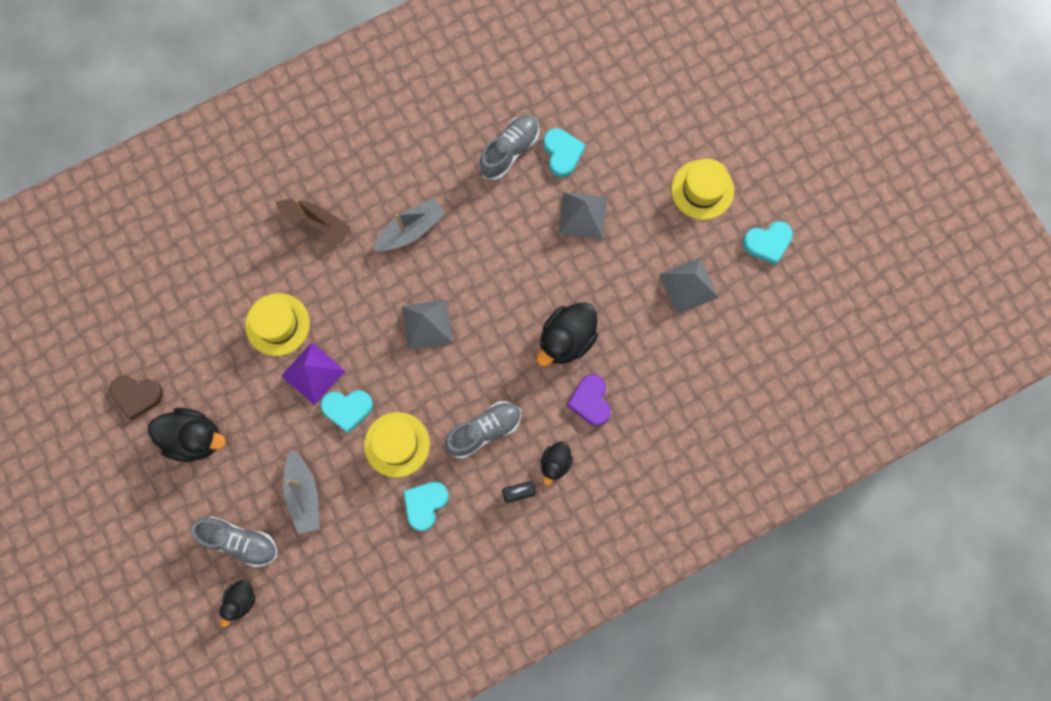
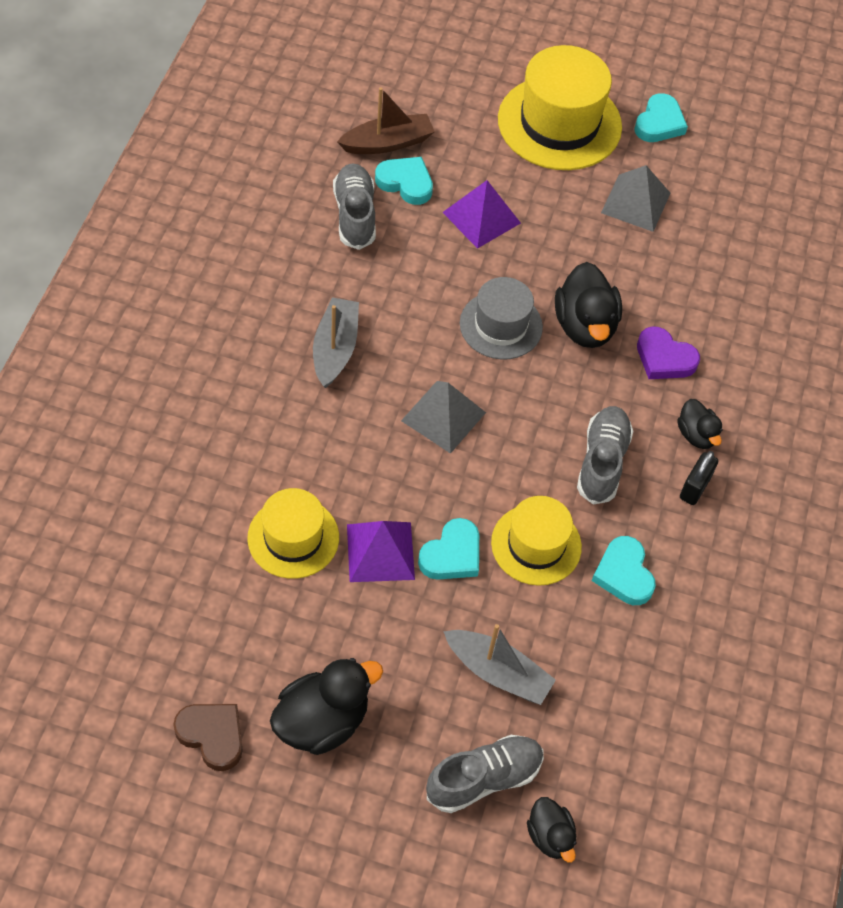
camera: 50 degrees left, 20 degrees down
(137, 396) = (212, 736): brown heart -> brown heart turned 105 degrees counterclockwise
(316, 224) = (233, 417): brown boat -> brown boat (387, 143)
(518, 296) = (501, 325): none -> grey hat
(583, 215) = (481, 217): grey pyramid -> purple pyramid
(702, 189) = (559, 123): yellow hat -> yellow hat, size x1.64

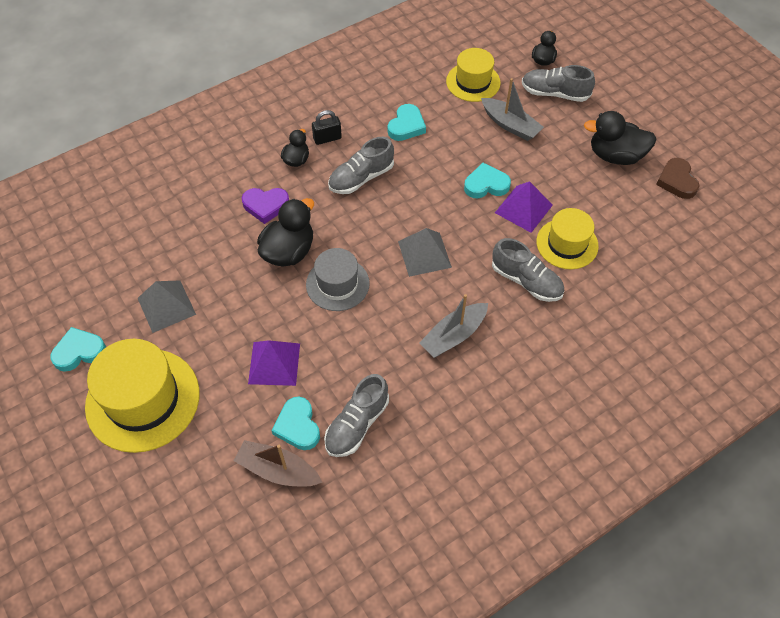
camera: 135 degrees left, 0 degrees up
(306, 458) = (526, 281): none -> grey shoe
(498, 672) = (510, 125): grey boat -> grey boat turned 150 degrees clockwise
(536, 545) = (437, 163): yellow hat -> yellow hat (473, 82)
(664, 358) = (266, 206): purple heart -> purple heart turned 105 degrees clockwise

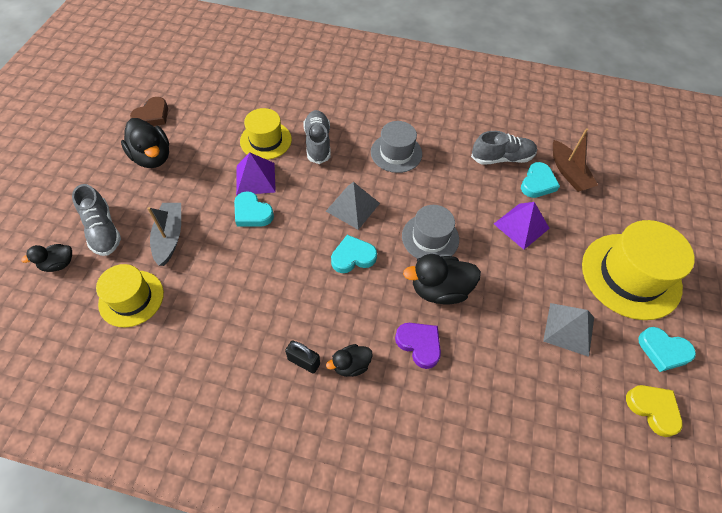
camera: 135 degrees left, 0 degrees up
(66, 299) = (653, 409): none -> yellow heart
(361, 178) = (323, 298): grey shoe -> none
(406, 126) = (233, 310): turquoise heart -> turquoise heart (353, 257)
(453, 335) = (396, 153): grey boat -> grey hat

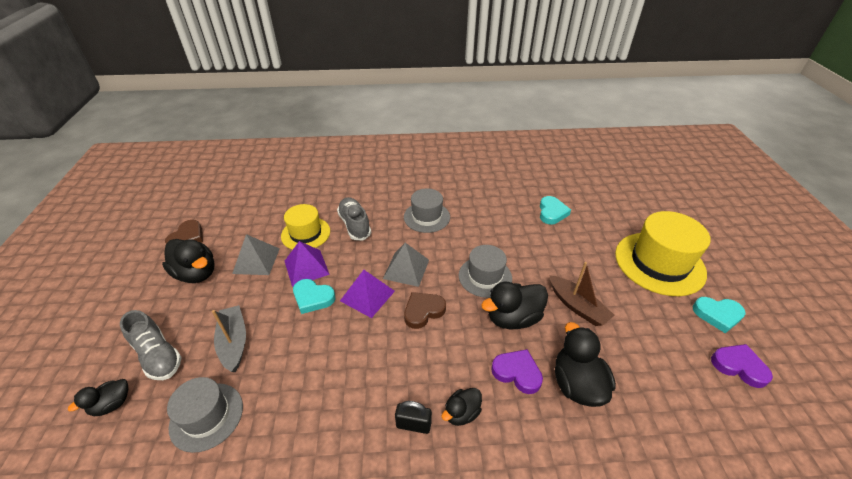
camera: 15 degrees left, 15 degrees down
(131, 298) = (206, 416): yellow hat -> grey hat
(353, 257) = (423, 311): turquoise heart -> brown heart
(473, 373) = (577, 384): none -> black duck
(502, 158) = (515, 201): grey shoe -> none
(521, 226) = (555, 247): purple pyramid -> purple pyramid (367, 295)
(568, 173) = (571, 199): brown boat -> brown boat (577, 306)
(569, 329) = (636, 319): grey pyramid -> grey pyramid (256, 260)
(653, 409) = (739, 366): yellow heart -> purple heart

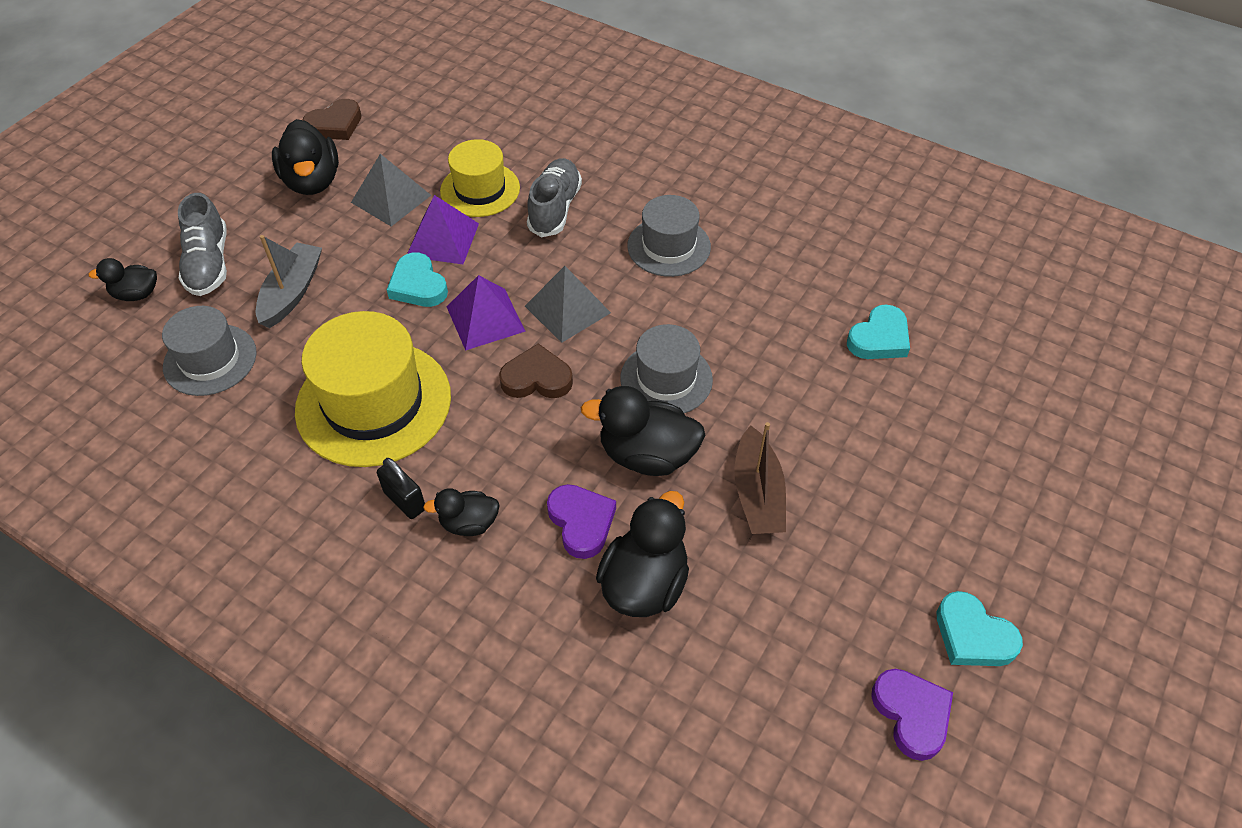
camera: 35 degrees right, 10 degrees up
(659, 263) = (972, 511): yellow hat -> yellow hat (373, 403)

